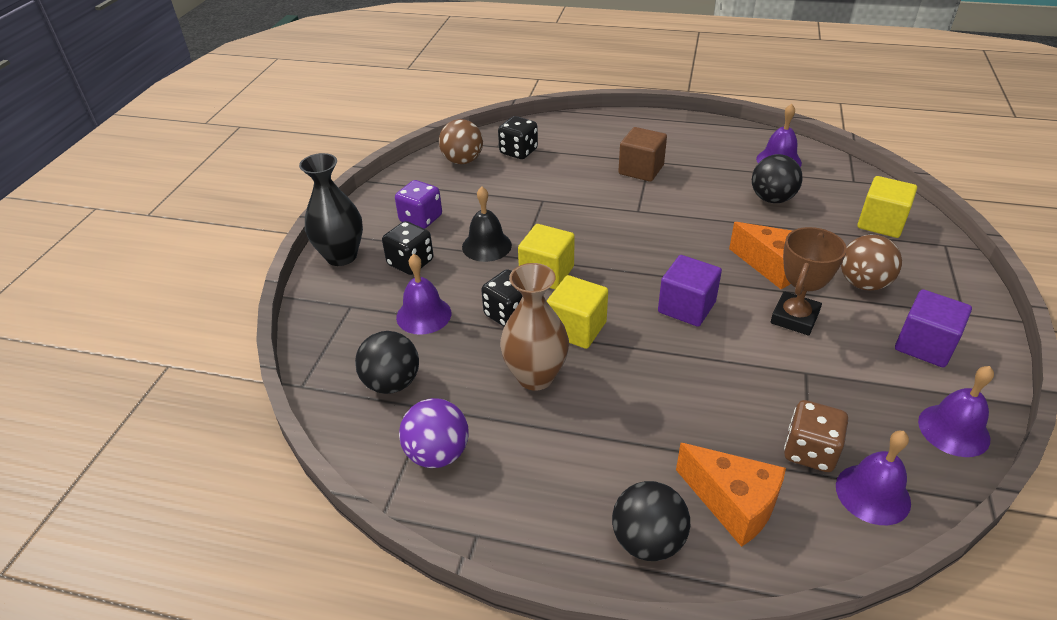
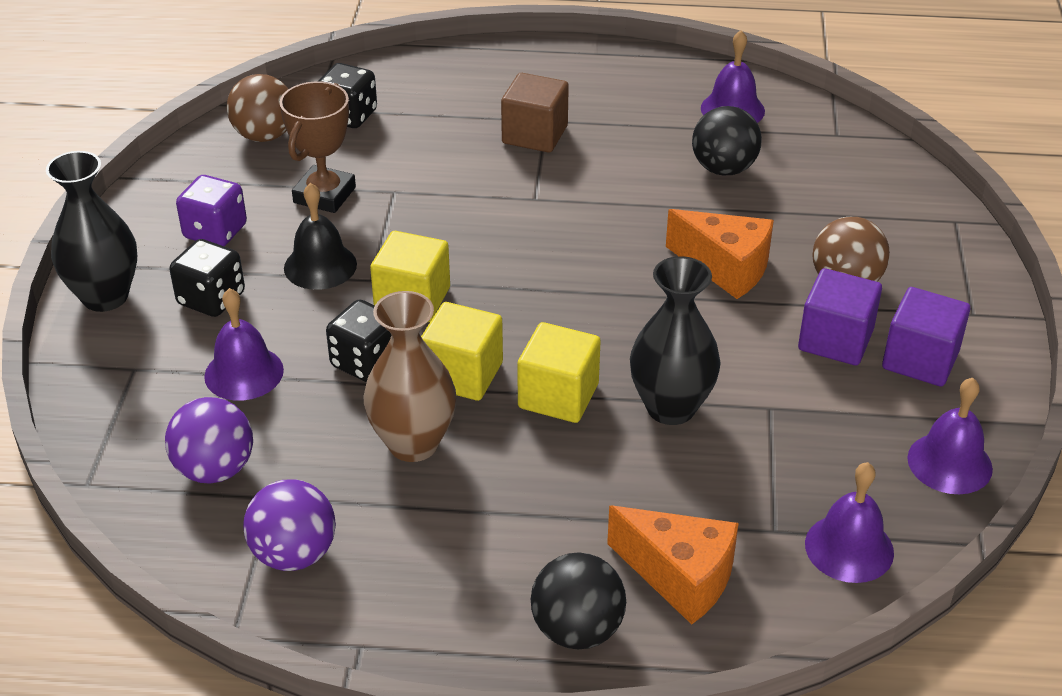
camera: 10 degrees left, 0 degrees up
(392, 383) = (215, 469): black ball -> purple ball
(686, 307) = (611, 333): purple cube -> purple cube (835, 340)
(729, 366) = (671, 407): none -> black vase
(794, 318) = (755, 337): brown trophy -> brown trophy (324, 195)
(810, 451) = (774, 505): brown dice -> none
(881, 223) = (871, 195): yellow cube -> yellow cube (558, 396)

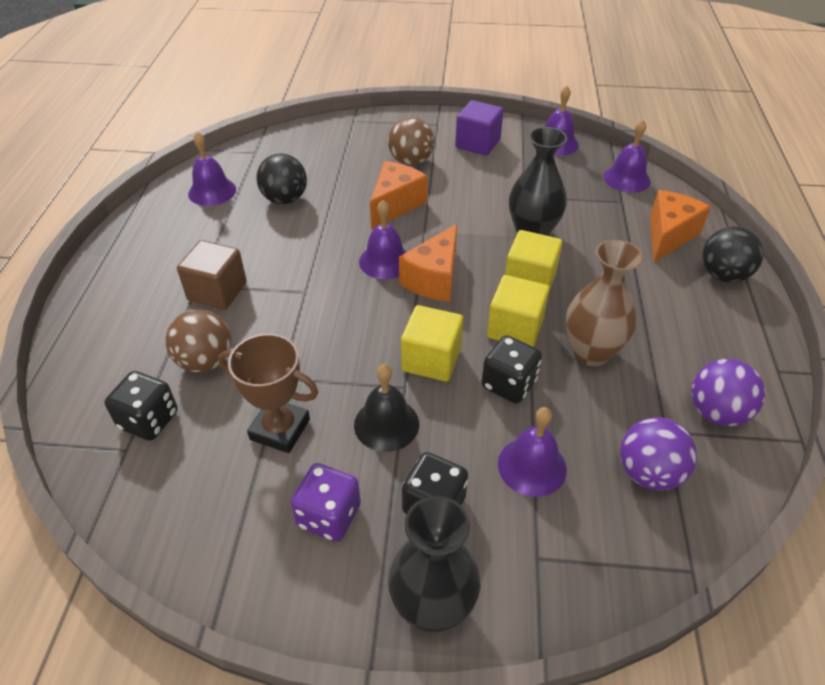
camera: 90 degrees left, 5 degrees up
(264, 136) = (164, 491): brown ball -> brown ball (205, 361)
(560, 304) = (434, 279): none -> orange cheese
(596, 260) = (385, 261): none -> purple bell
(835, 340) = (463, 169): purple cube -> none

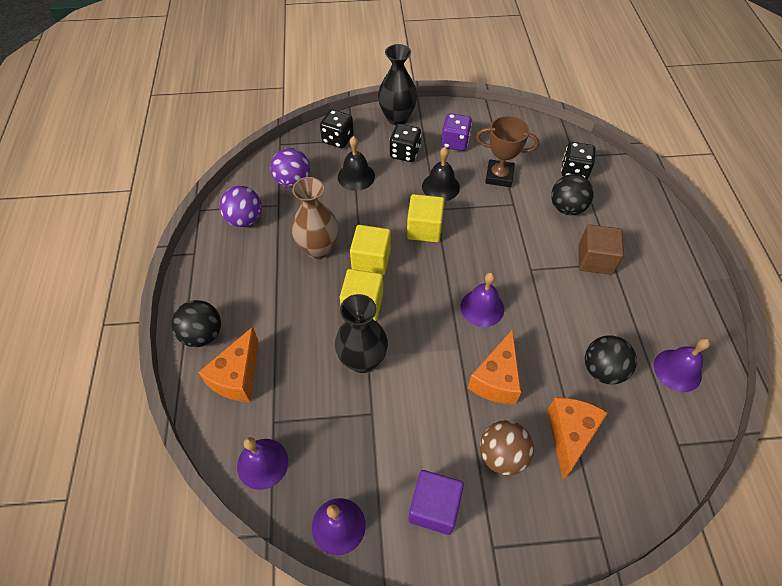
camera: 170 degrees right, 10 degrees up
(205, 361) = (567, 208): brown ball -> black ball
(434, 279) = (438, 295): orange cheese -> orange cheese (569, 435)
(509, 384) = (372, 219): black dice -> black dice (338, 139)
(532, 466) = (356, 176): purple bell -> black bell

